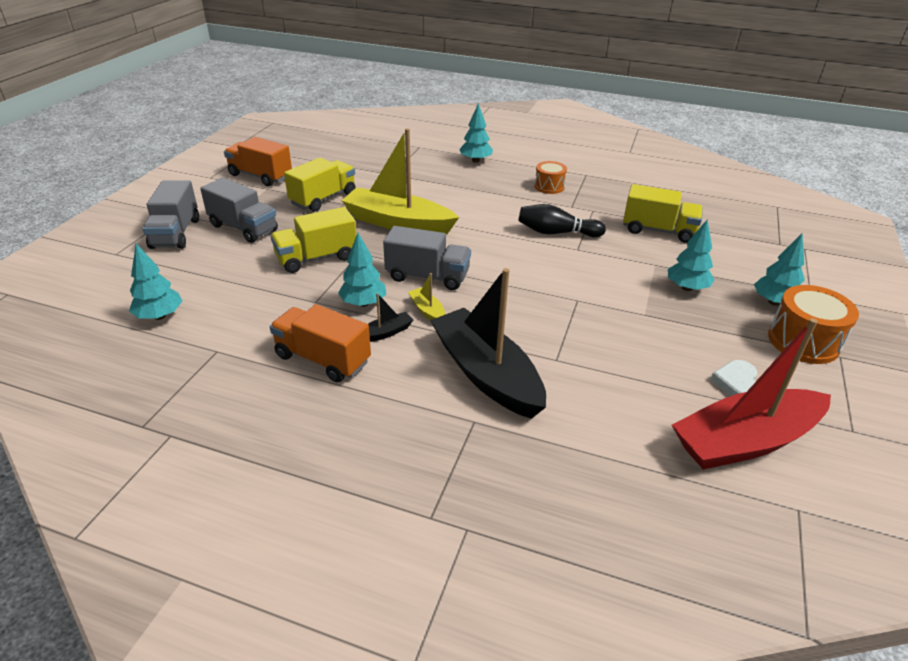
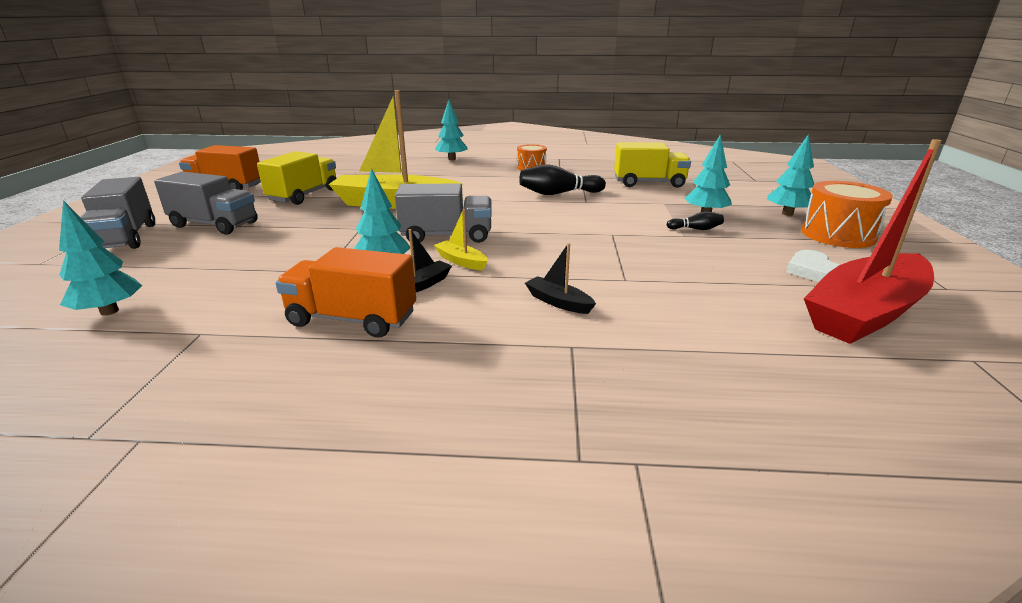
camera: 15 degrees left, 10 degrees down
(316, 258) = (312, 237): yellow truck -> none
(486, 374) = (558, 302): black boat -> black boat, size x0.41
(662, 307) = (696, 229): none -> black bowling pin

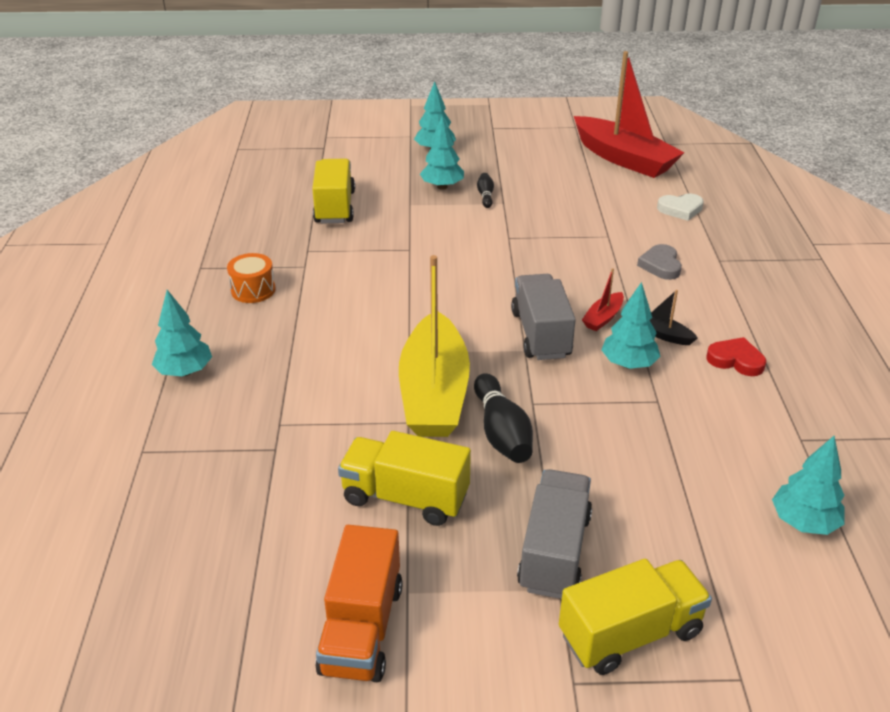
camera: 95 degrees left, 10 degrees up
(125, 238) = (630, 633): grey truck -> yellow truck
(352, 319) = (736, 360): orange truck -> red heart
(461, 261) = (603, 318): yellow boat -> red boat
(558, 193) = (380, 267): black bowling pin -> black bowling pin (502, 432)
(558, 302) = (660, 265): black boat -> grey heart
(812, 271) = (564, 162): white heart -> white heart (680, 209)
(837, 235) = (484, 139): orange drum -> none

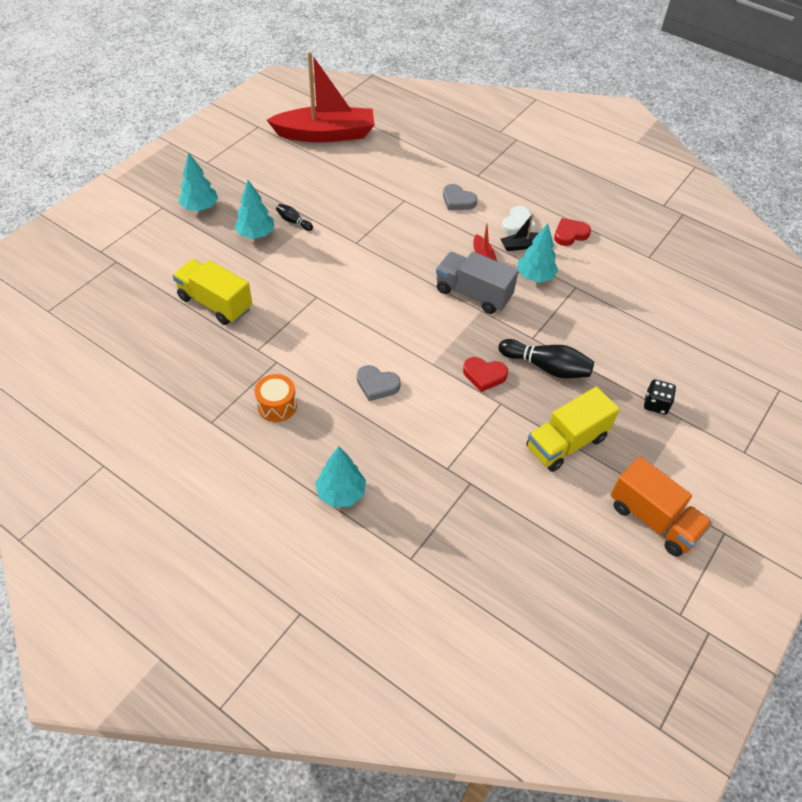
camera: 55 degrees left, 15 degrees up
(340, 331) = (377, 385): none -> grey heart
(434, 393) = (484, 375): yellow boat -> red heart
(554, 552) = (656, 404): grey truck -> black dice
(630, 633) = (729, 411): yellow truck -> none
(680, 209) = (410, 153): white heart -> white heart (518, 224)
(803, 522) = (704, 299): turquoise tree -> none

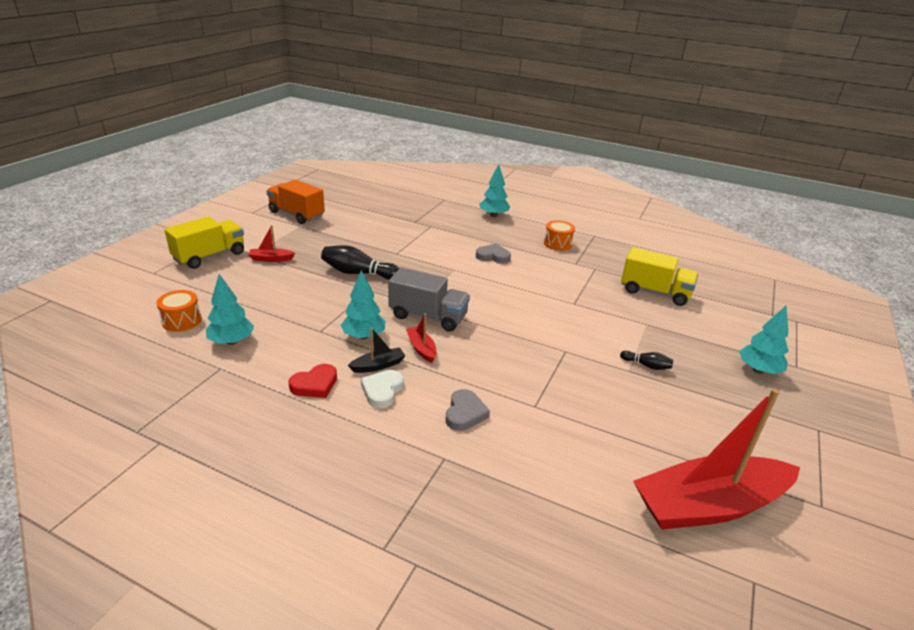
camera: 170 degrees right, 20 degrees down
(256, 234) = (674, 349): turquoise tree -> turquoise tree (232, 341)
(458, 200) = (465, 413): grey heart -> grey heart turned 75 degrees clockwise
(484, 375) = (411, 266): red heart -> none
(566, 443) = (348, 239): yellow truck -> yellow truck (210, 256)
(656, 404) = (271, 259): black dice -> red boat
(707, 312) = (182, 321): none -> orange drum

